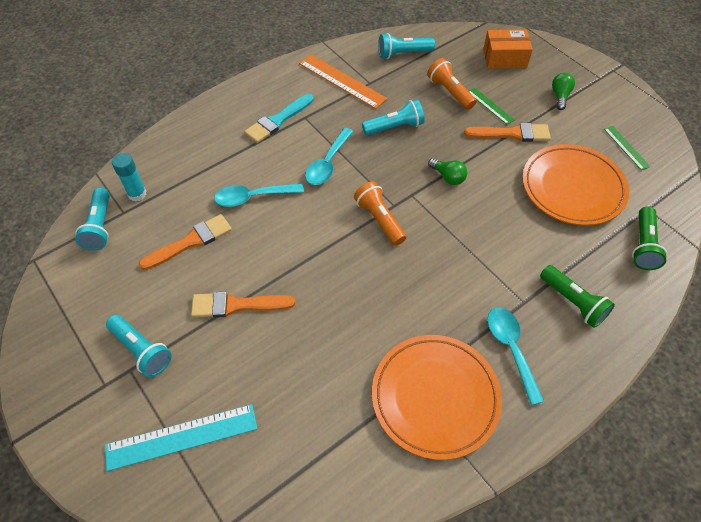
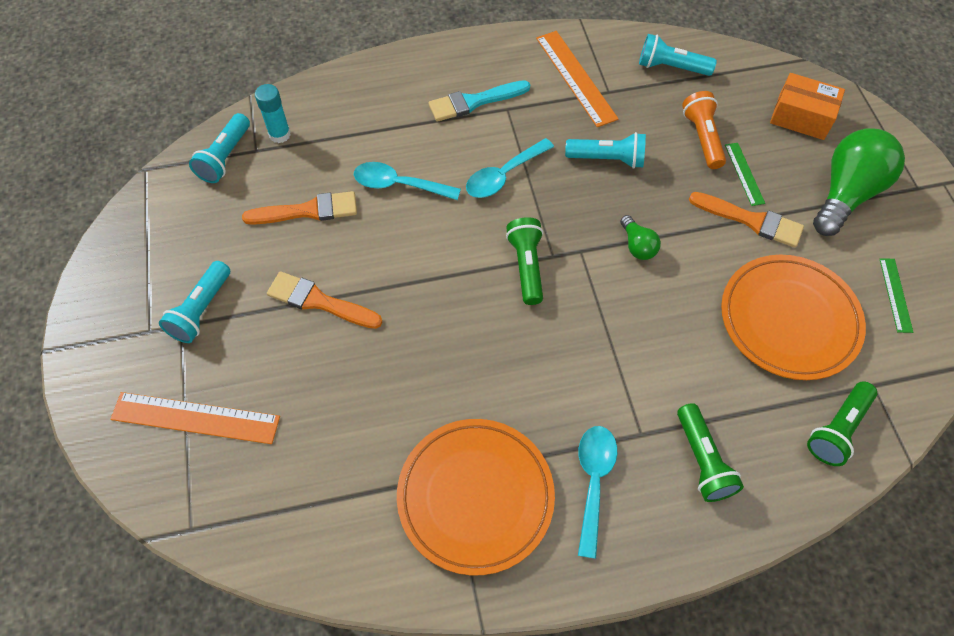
camera: 25 degrees right, 5 degrees up
(141, 350) = (201, 310): turquoise flashlight -> turquoise flashlight turned 45 degrees clockwise
(181, 437) = (195, 418): turquoise ruler -> orange ruler
(379, 219) = (526, 266): orange flashlight -> green flashlight
(560, 96) = (846, 193): green light bulb -> green light bulb, size x2.14

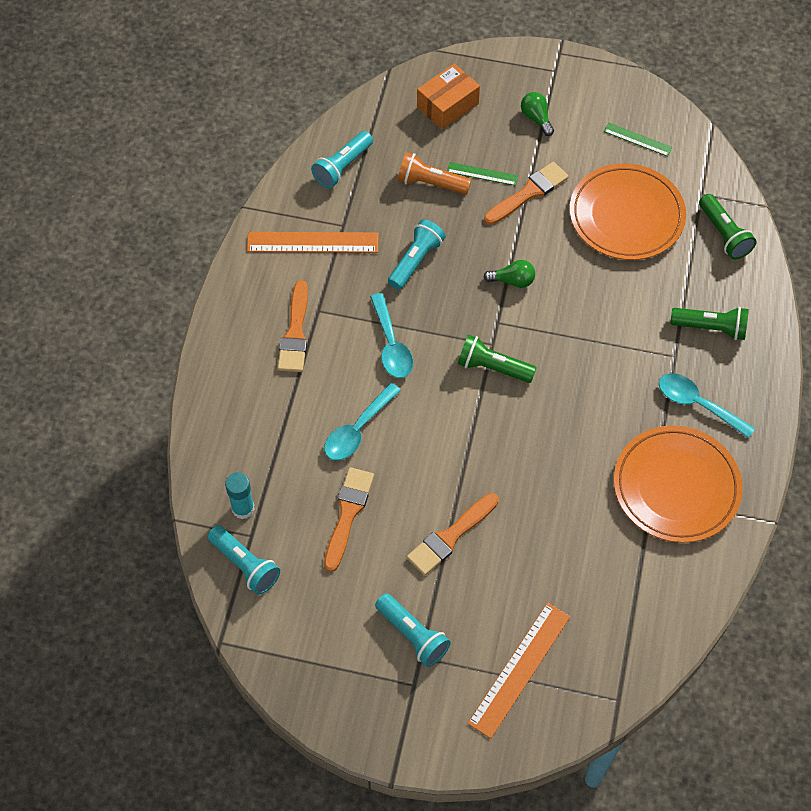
camera: 65 degrees left, 0 degrees up
(474, 102) = (295, 333): turquoise brush -> orange brush
(846, 193) = (536, 118): green light bulb -> green light bulb, size x0.47

